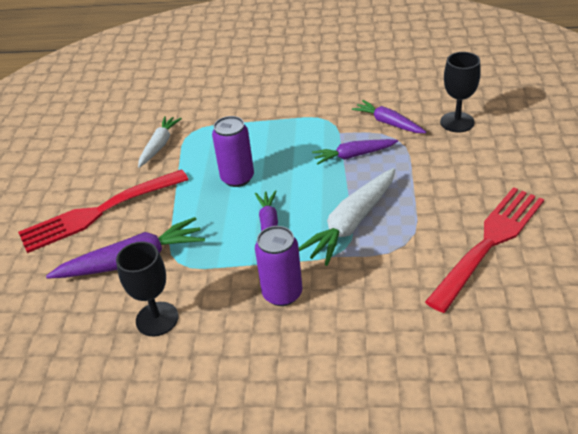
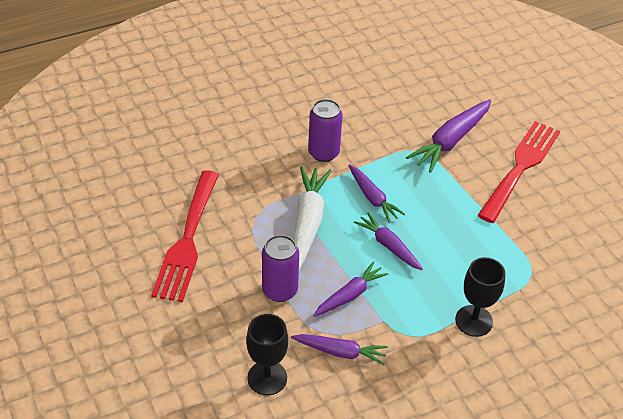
camera: 145 degrees right, 5 degrees up
(157, 319) = (394, 112): black goblet -> black goblet (474, 321)
(159, 145) = (545, 246): white carrot -> none
(237, 178) = (438, 235): purple can -> purple can (280, 290)
(290, 182) = (388, 246): none -> purple carrot

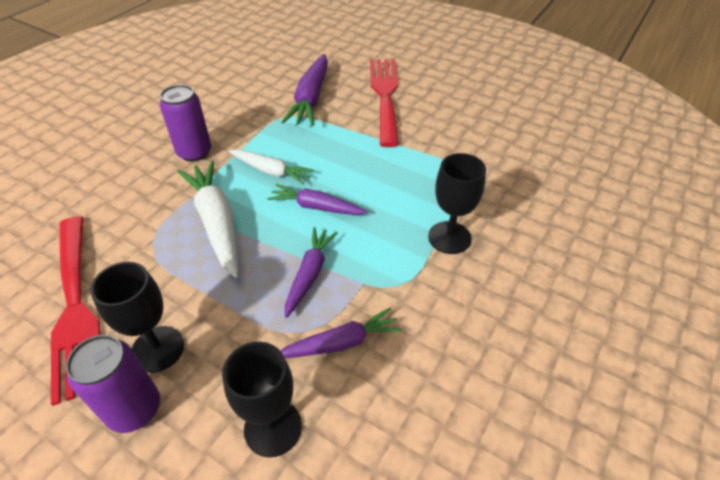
camera: 30 degrees left, 0 degrees up
(224, 294) = (158, 349): none -> black goblet
(280, 290) = (226, 309): purple can -> purple can (134, 409)
(373, 198) = (271, 171): purple carrot -> white carrot

